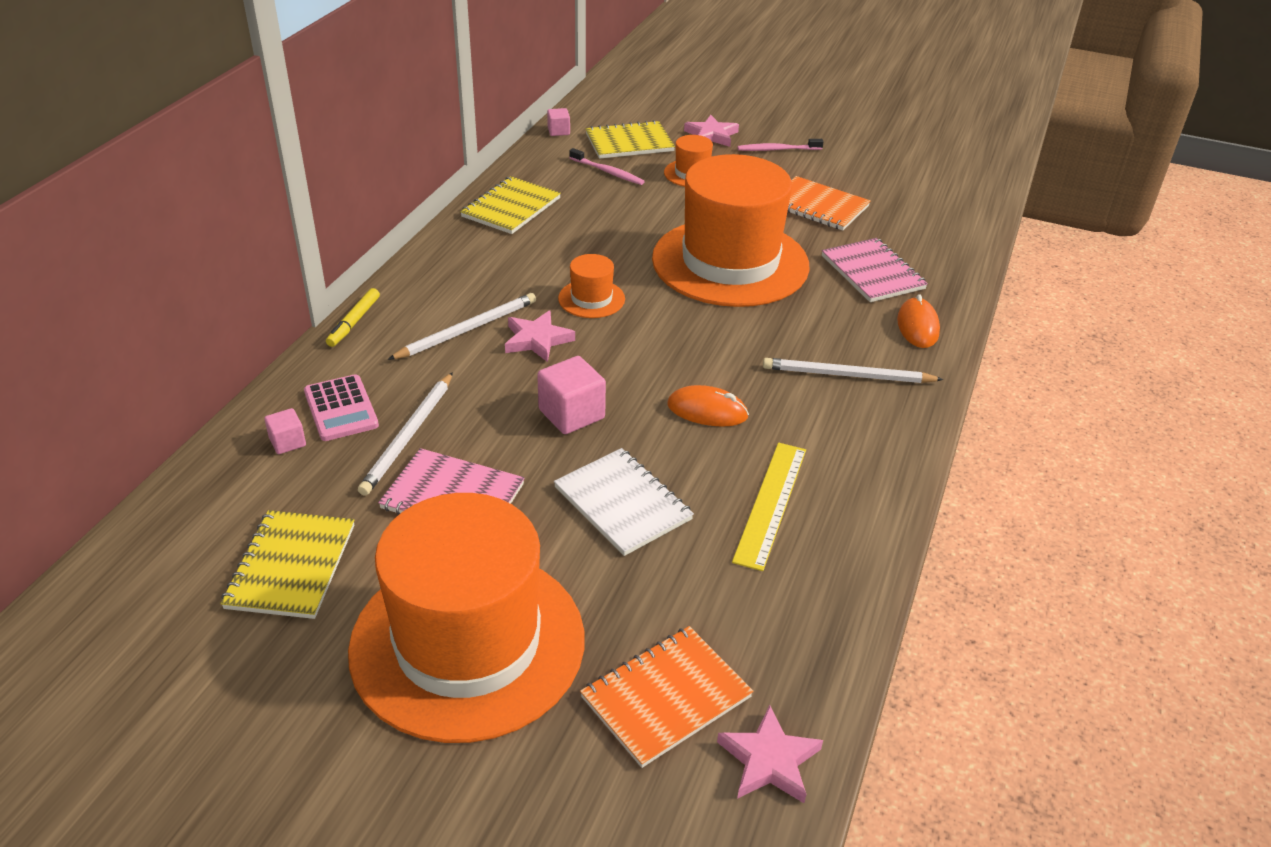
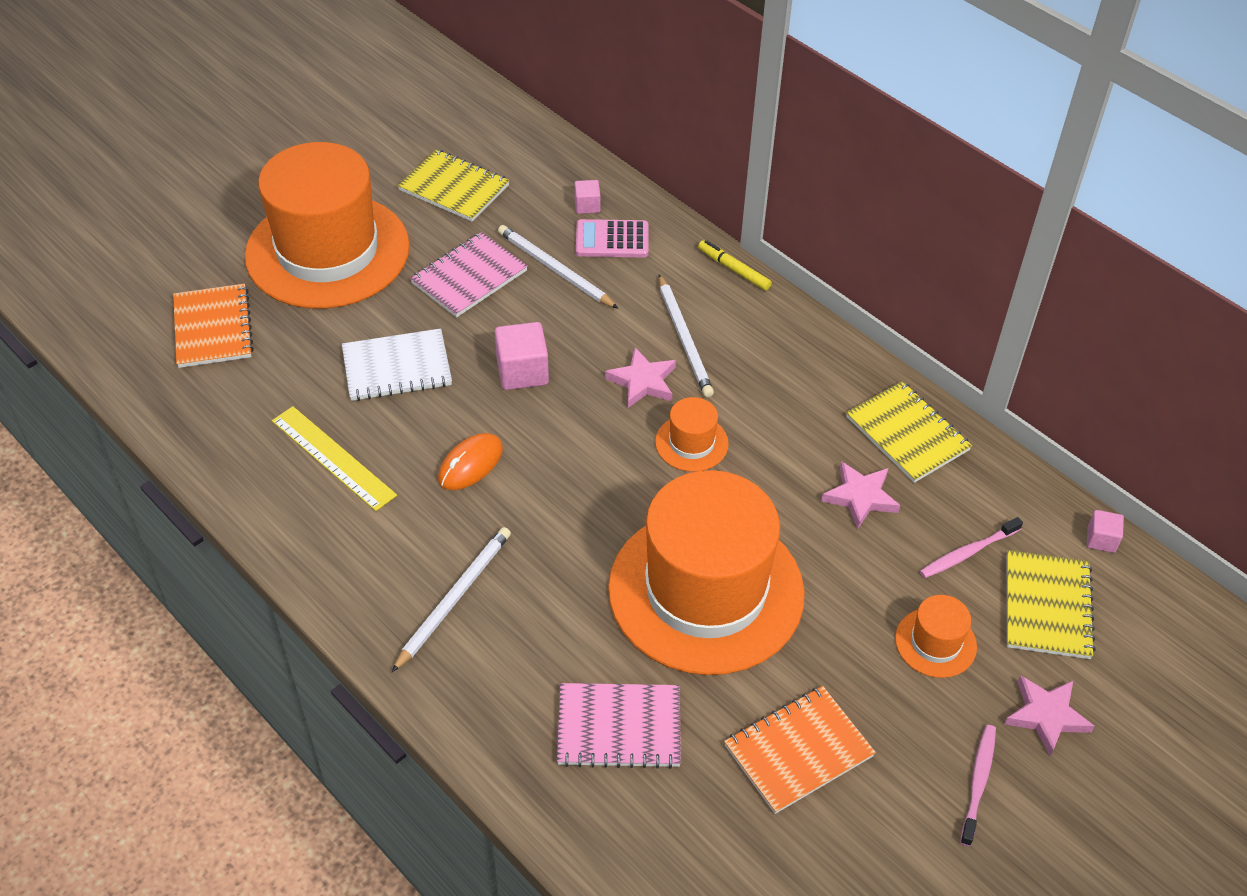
camera: 115 degrees right, 10 degrees up
(769, 760) = (130, 358): pink star -> pink star (860, 497)
(917, 326) = (494, 712): orange mouse -> none

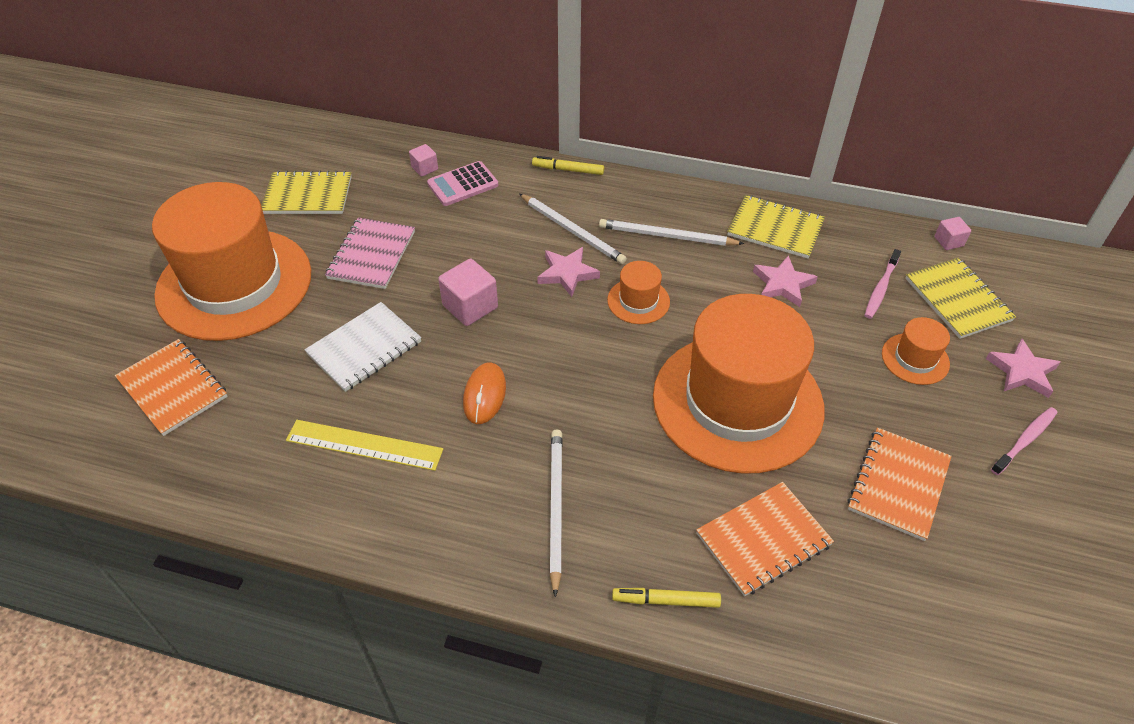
camera: 30 degrees left, 0 degrees up
(485, 729) = (666, 601): none -> yellow marker
(555, 269) = (436, 222): white pencil -> white pencil (666, 236)
(619, 727) = (763, 539): pink notebook -> orange notebook
(978, 782) = (1025, 440): pink toothbrush -> pink toothbrush turned 60 degrees clockwise

